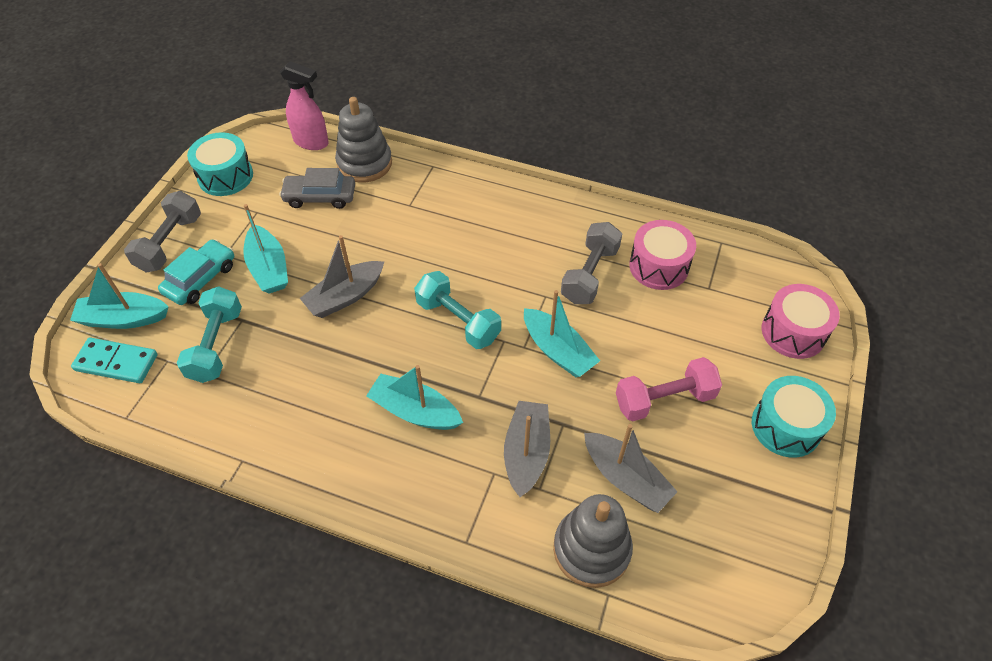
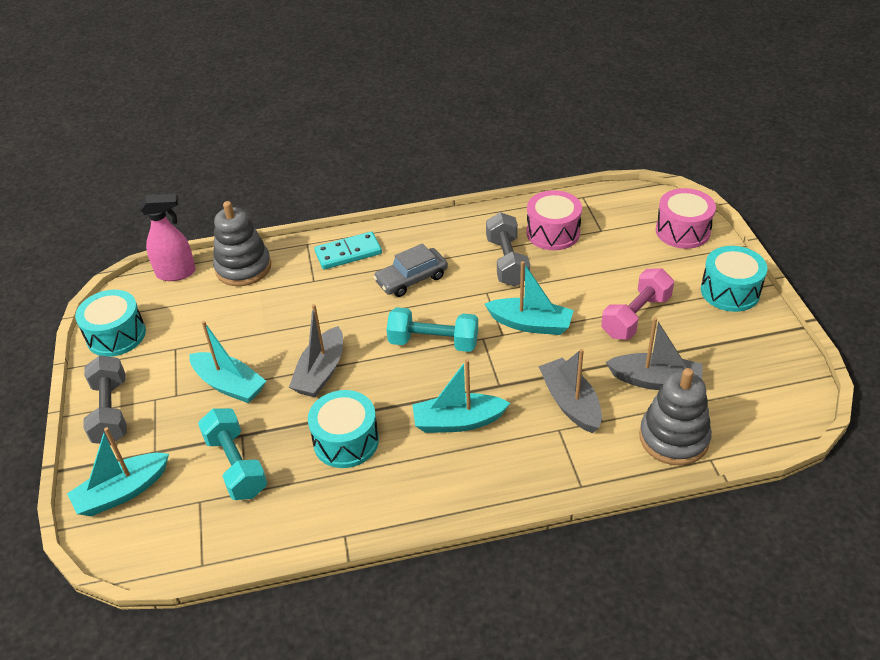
camera: 30 degrees left, 10 degrees down
(116, 362) = (149, 528): turquoise domino -> turquoise domino (348, 253)
(200, 279) = (170, 424): turquoise car -> none
(312, 374) = (346, 441): none -> turquoise drum
(320, 197) = (225, 310): grey car -> grey car (411, 279)

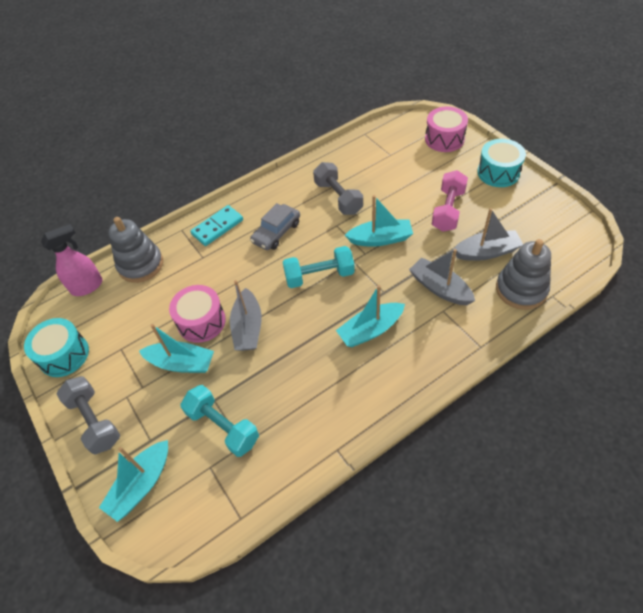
camera: 20 degrees left, 10 degrees up
(346, 441) = (297, 375): turquoise drum -> none
(553, 233) = (358, 166): pink drum -> pink drum (201, 321)

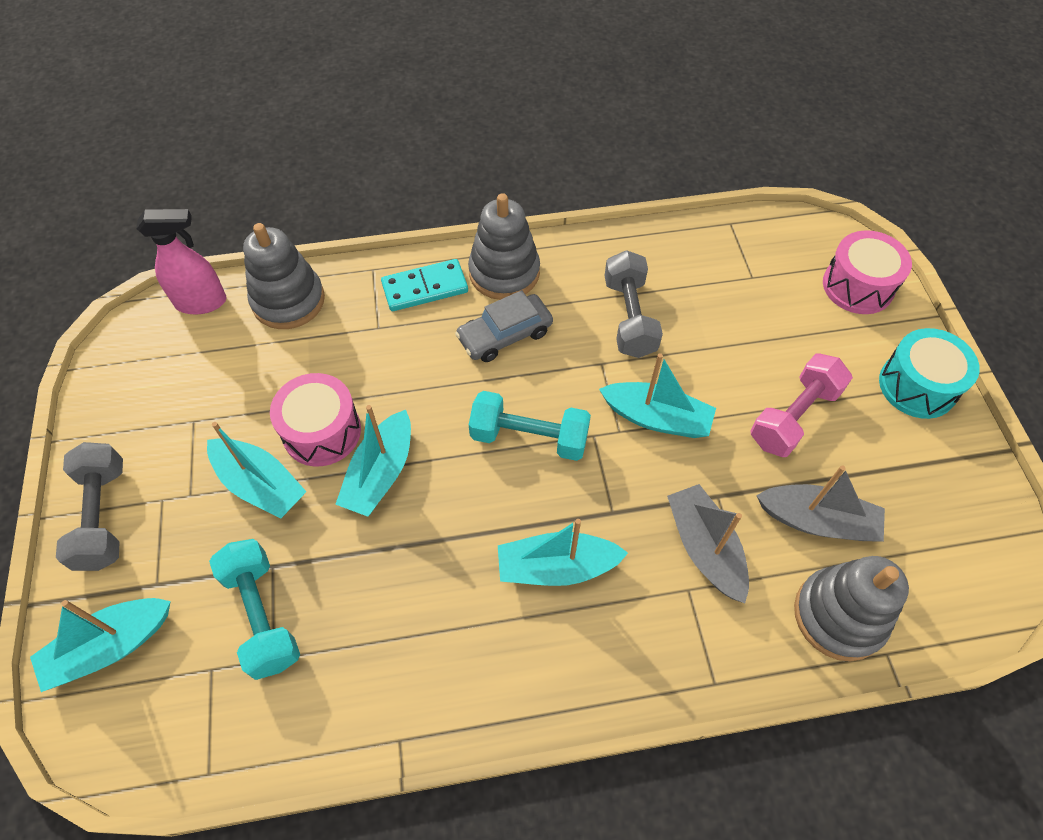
camera: 20 degrees right, 5 degrees up
(64, 355) = (118, 394): turquoise drum -> none
(248, 327) = (380, 473): grey boat -> turquoise boat
(258, 202) = (504, 273): none -> grey stacking toy

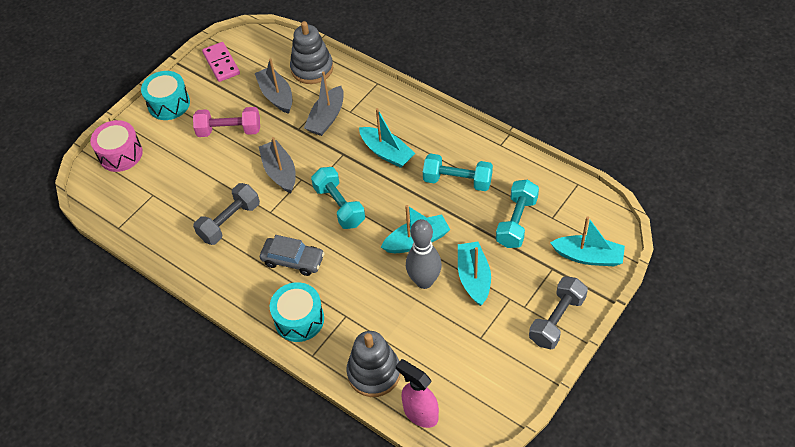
camera: 130 degrees left, 5 degrees down
(322, 431) = (424, 281): pink drum -> grey bowling pin
(408, 609) = (457, 181): none -> turquoise dumbbell
(425, 288) = (299, 319): turquoise domino -> turquoise drum
(504, 273) = (252, 294): grey stacking toy -> none
(656, 418) = (280, 172): turquoise boat -> grey boat
(961, 502) = (221, 63): none -> pink domino

